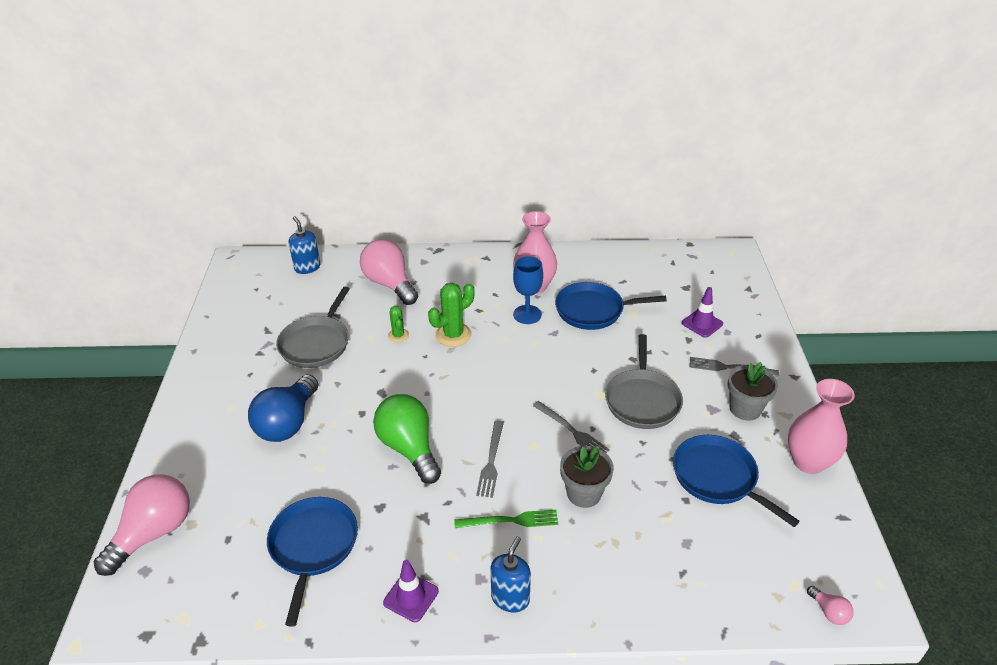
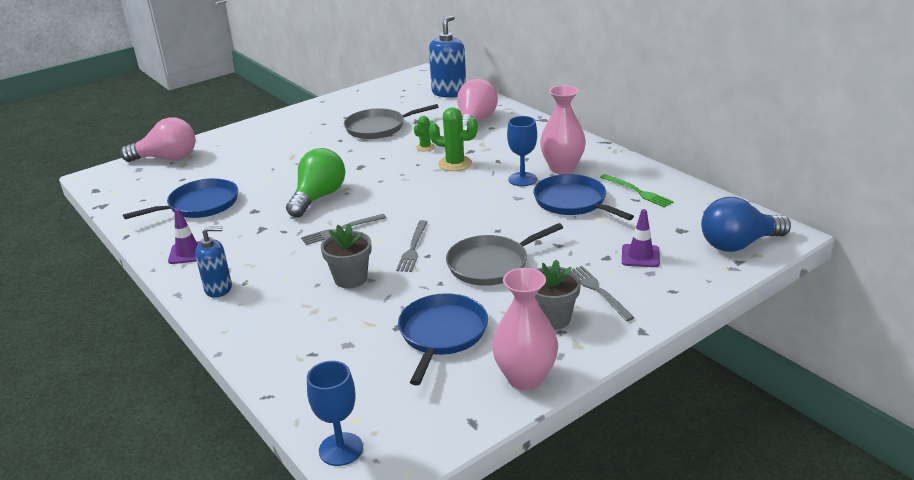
camera: 55 degrees right, 10 degrees down
(287, 423) = (294, 152): blue light bulb -> blue light bulb (738, 244)
(307, 267) = (449, 92): blue soap dispenser -> blue soap dispenser, size x1.55
(510, 521) = (290, 260): green fork -> green fork (637, 192)
(829, 612) = (341, 449): pink light bulb -> blue goblet

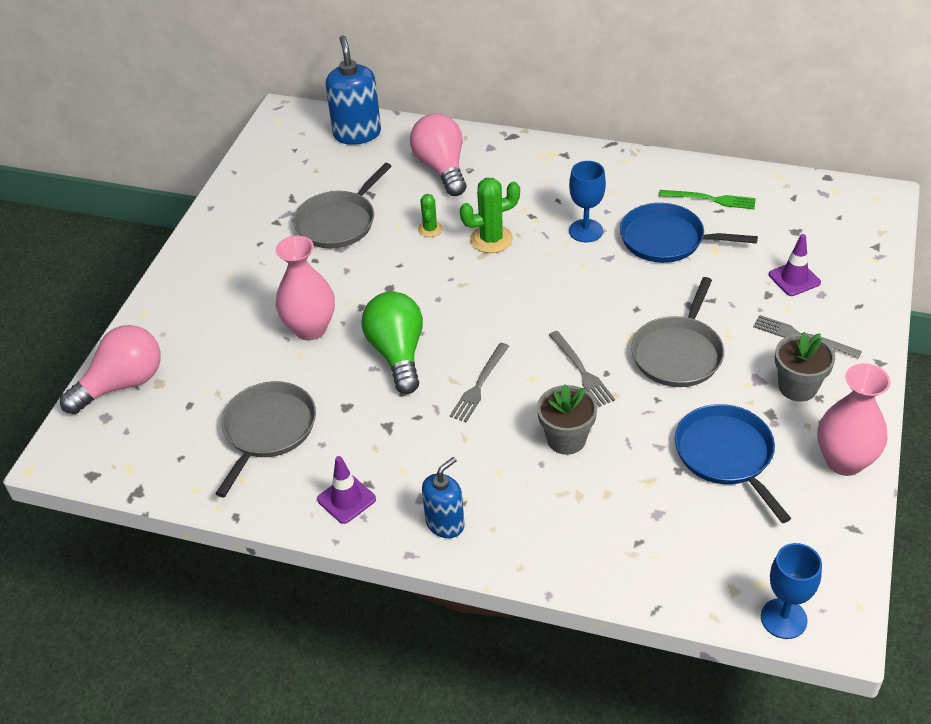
camera: 35 degrees left, 15 degrees up
(200, 205) = (268, 430): blue pan -> grey pan
(562, 168) = (608, 198): pink vase -> pink vase (310, 329)
(738, 244) = (857, 226): blue light bulb -> none

